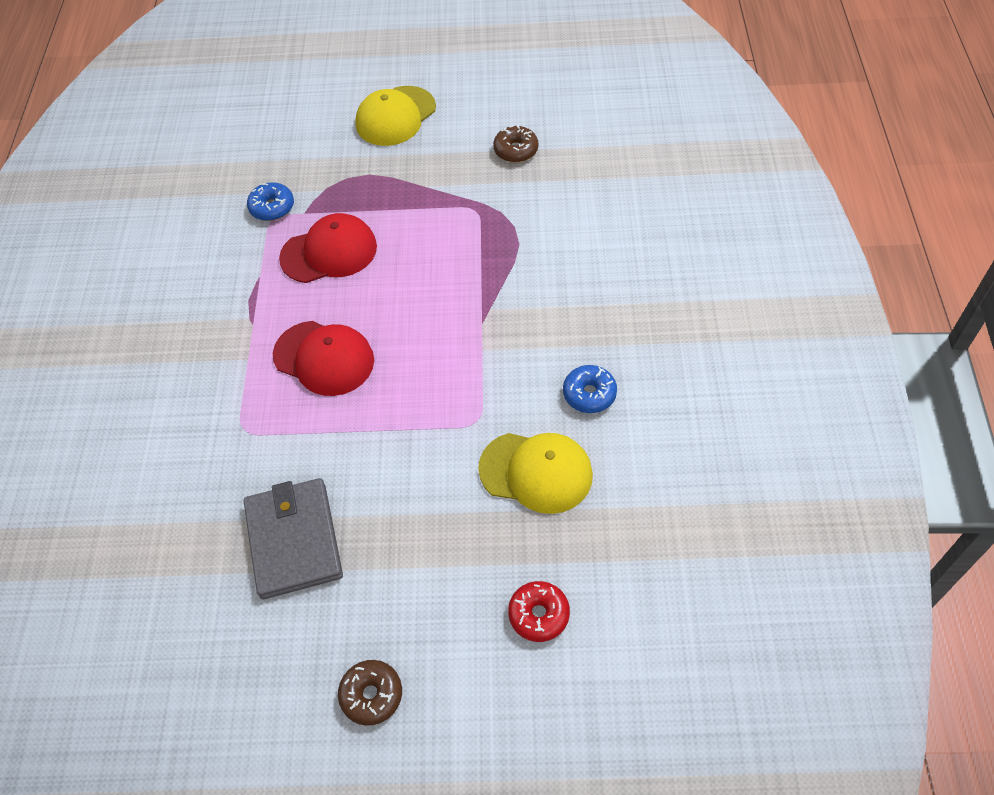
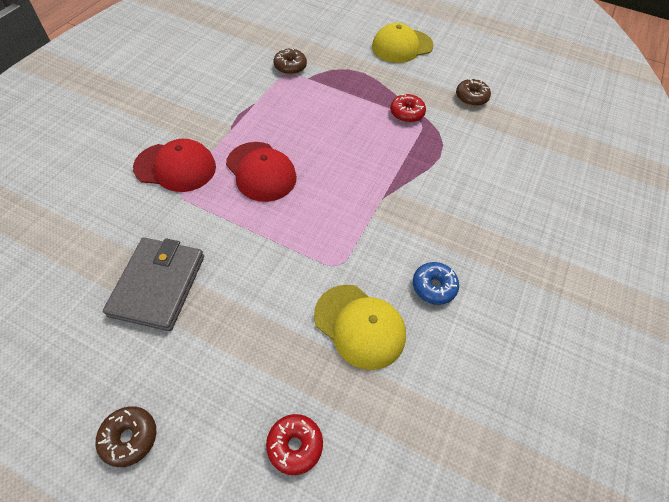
camera: 20 degrees right, 0 degrees up
(272, 207) = (290, 67): blue donut -> brown donut
(329, 252) = (308, 107): red cap -> red cap (175, 167)
(451, 205) = (407, 113): none -> red donut

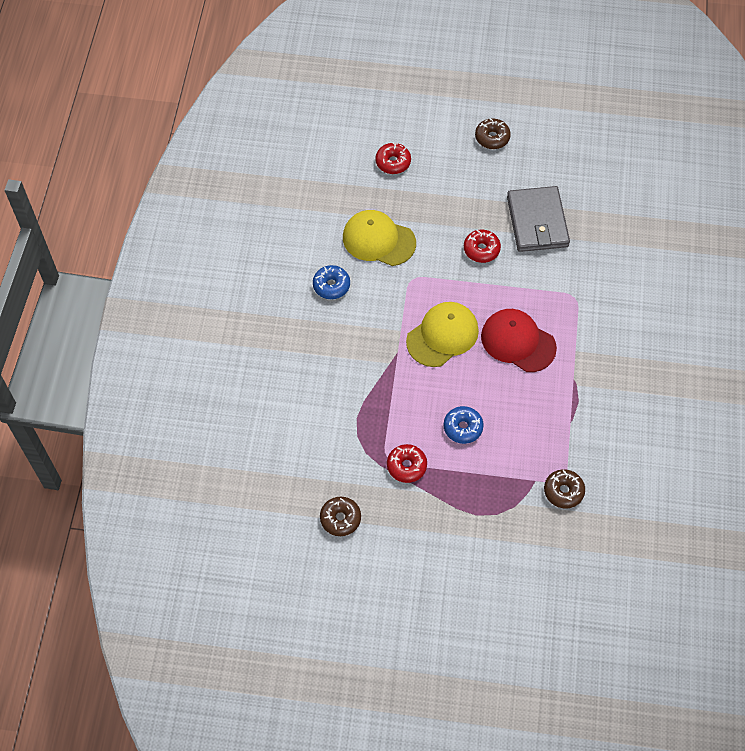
camera: 165 degrees right, 5 degrees up
(175, 167) = (595, 320): red cap -> none
(243, 273) = (481, 249): none -> red donut
(348, 124) = (463, 428): none -> blue donut
(402, 46) = (447, 583): yellow cap -> yellow cap (442, 336)

